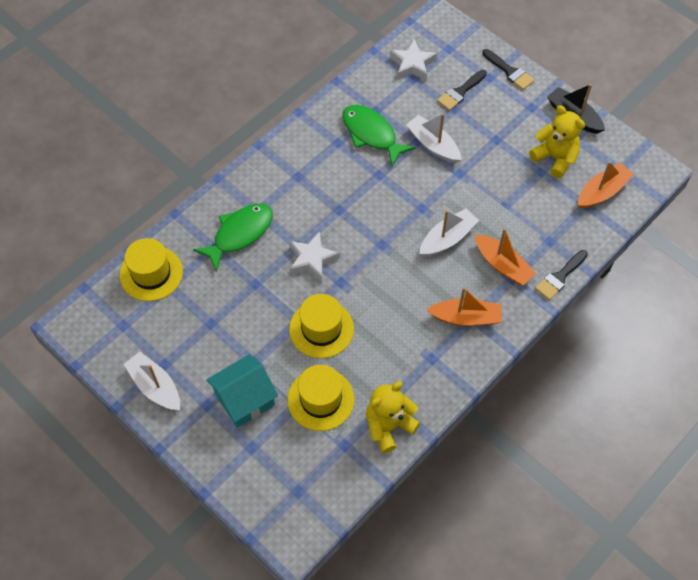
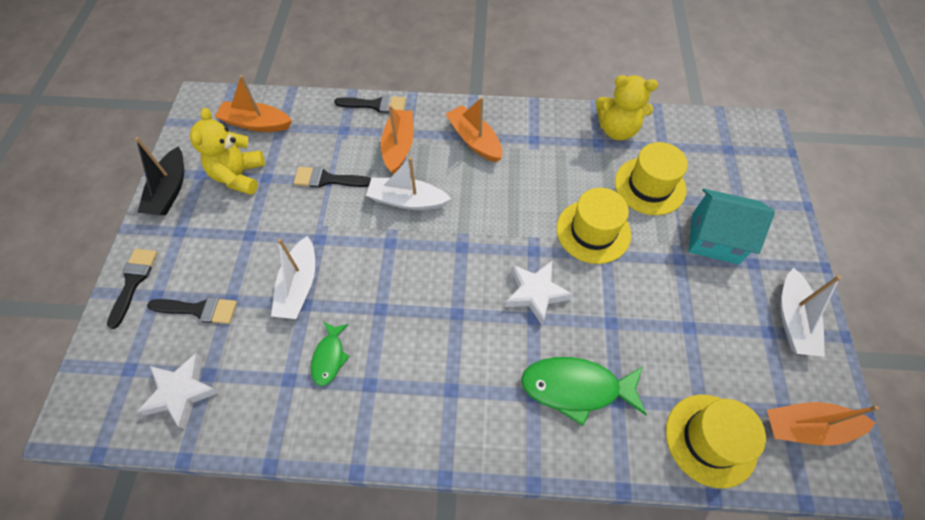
camera: 130 degrees left, 0 degrees up
(106, 327) = (807, 427): none -> orange boat
(371, 134) = (329, 357): green fish -> green fish, size x0.56
(508, 204) = (327, 179): none -> black brush

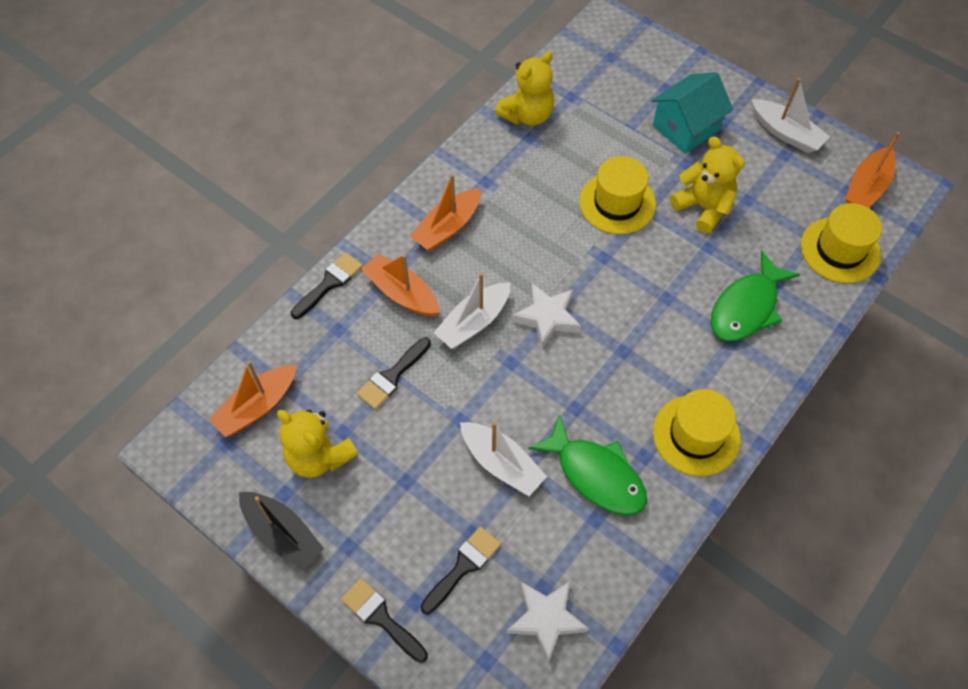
camera: 55 degrees left, 0 degrees up
(329, 357) = (596, 474): green fish -> green fish, size x1.79
(474, 140) = (447, 227): orange boat -> orange boat turned 45 degrees counterclockwise
(535, 293) = (645, 282): white star -> white star (547, 317)
(648, 296) = (703, 207): none -> yellow teddy bear
(650, 186) = (604, 134): yellow hat -> yellow hat (696, 435)

